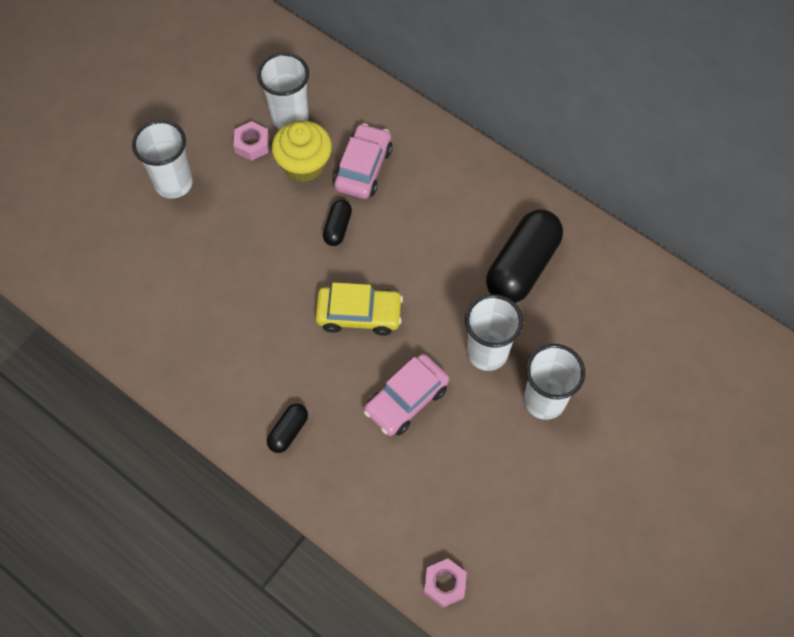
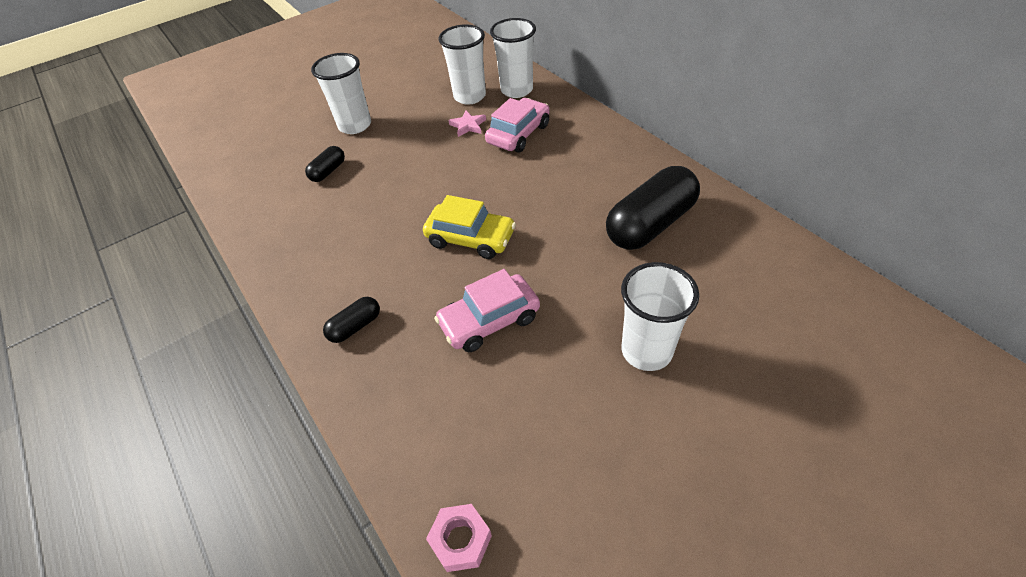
camera: 20 degrees right, 15 degrees down
(252, 144) = (431, 109): pink nut -> none
(304, 164) = (468, 126): yellow cupcake -> pink star
(337, 228) = (478, 171): black capsule -> black capsule (328, 171)
(487, 352) = (592, 292): white cup -> white cup (516, 90)

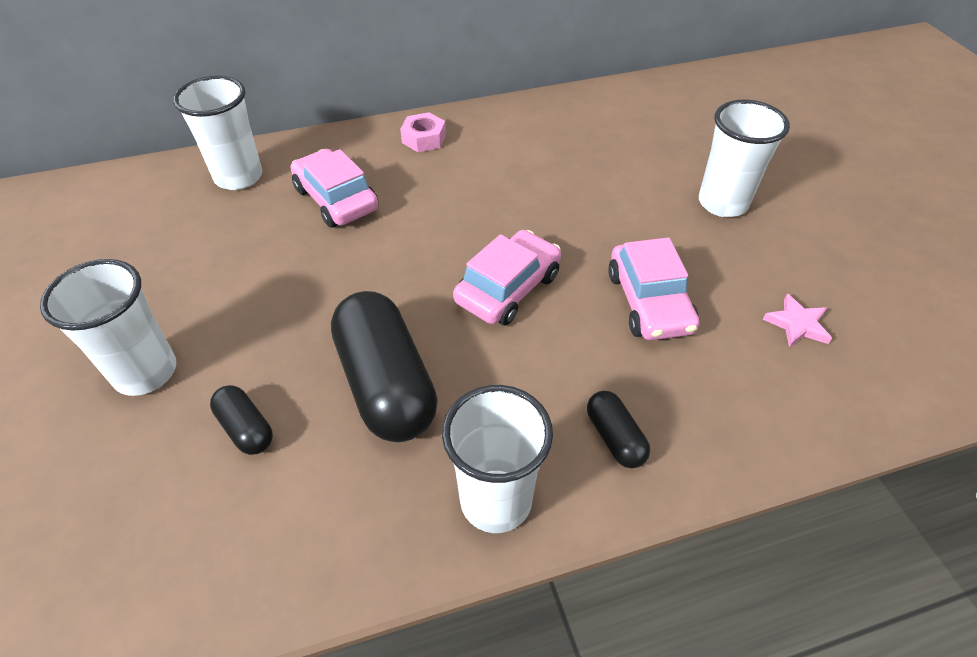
camera: 75 degrees left, 0 degrees up
(460, 540) = (919, 386): pink nut -> pink nut (424, 139)
(468, 126) = (275, 240): pink star -> pink star (797, 324)
(469, 96) = (206, 223): white cup -> white cup (496, 501)
(470, 238) = (508, 288): yellow car -> pink car
(650, 224) = (561, 150): black capsule -> black capsule (386, 384)

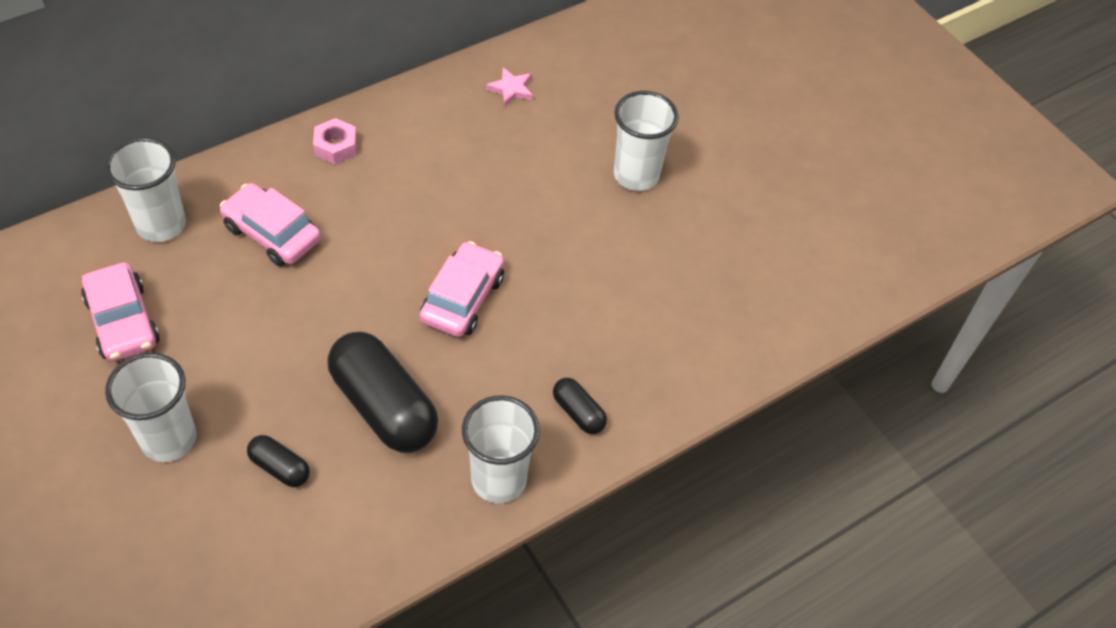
camera: 20 degrees left, 5 degrees up
(649, 302) = (586, 289): pink car -> pink car (123, 321)
(797, 324) = (708, 287): pink star -> pink star (511, 89)

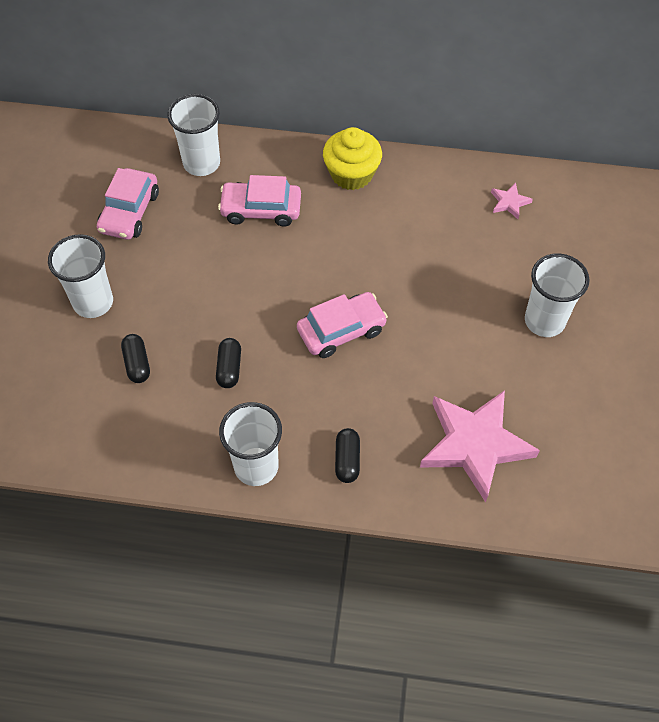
camera: 45 degrees right, 5 degrees up
(272, 233) = (261, 209): pink car -> pink car turned 75 degrees counterclockwise
(336, 146) = (351, 174): pink nut -> yellow cupcake
(384, 406) = (229, 368): black capsule -> black capsule, size x0.48
(676, 320) = (475, 444): none -> pink star

